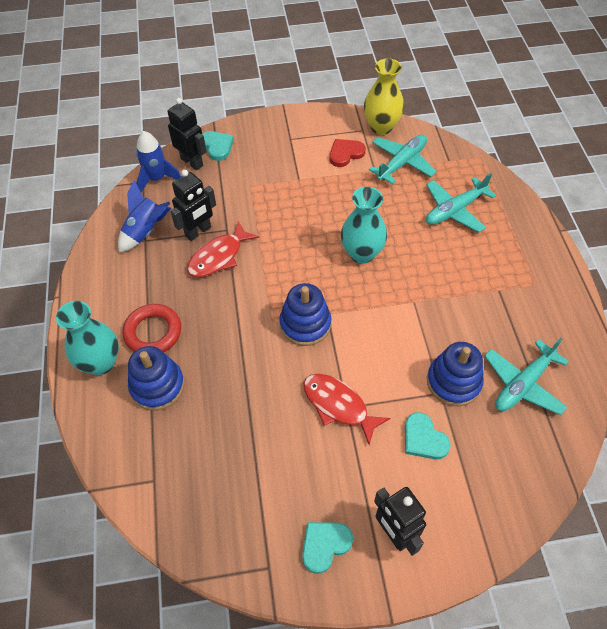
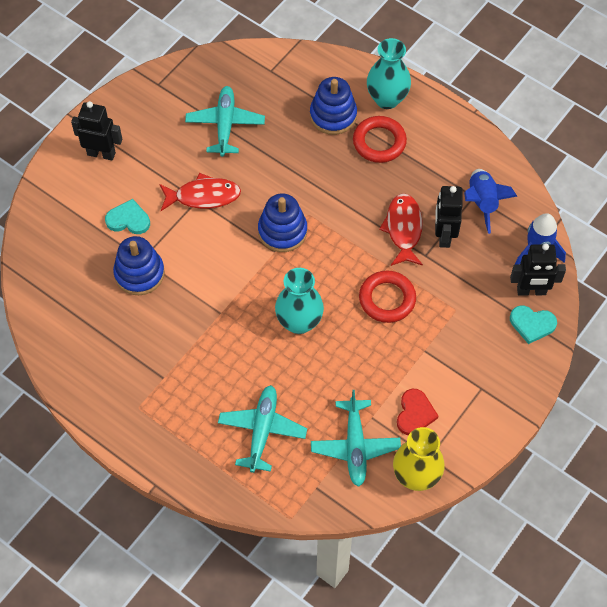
camera: 135 degrees right, 5 degrees up
(285, 223) = (387, 299): none -> red ring
(325, 545) = (136, 117): turquoise heart -> none
(523, 384) = (89, 311): turquoise plane -> turquoise plane (225, 124)

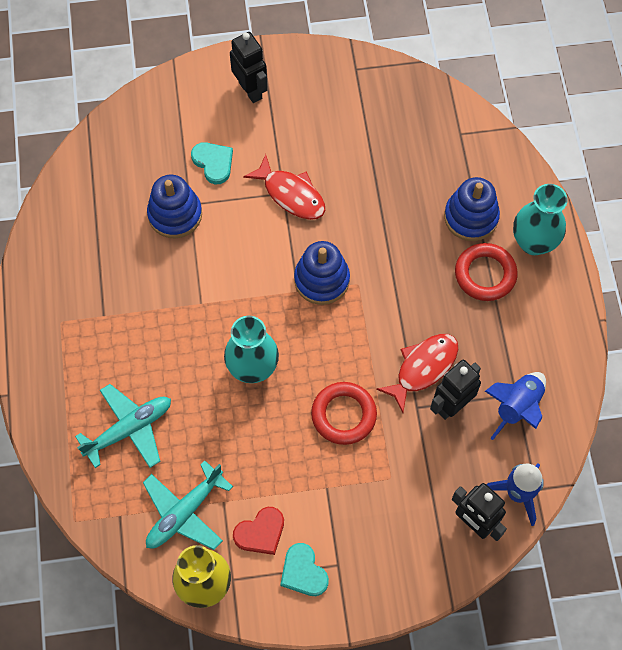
camera: 45 degrees right, 5 degrees up
(225, 124) = (373, 149): turquoise plane -> none
(532, 324) = (442, 553): turquoise heart -> turquoise heart (303, 572)

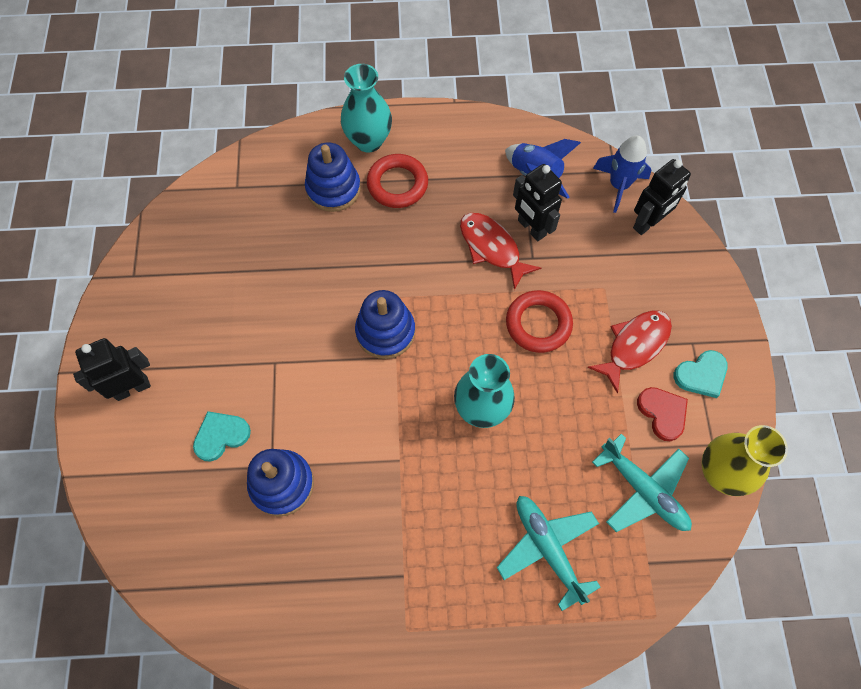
camera: 85 degrees left, 0 degrees up
(291, 194) = (278, 354): red fish -> red fish (634, 346)

